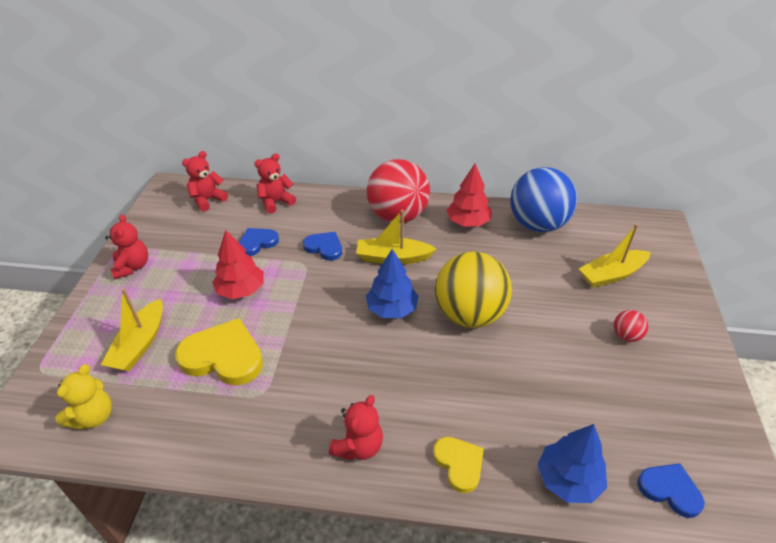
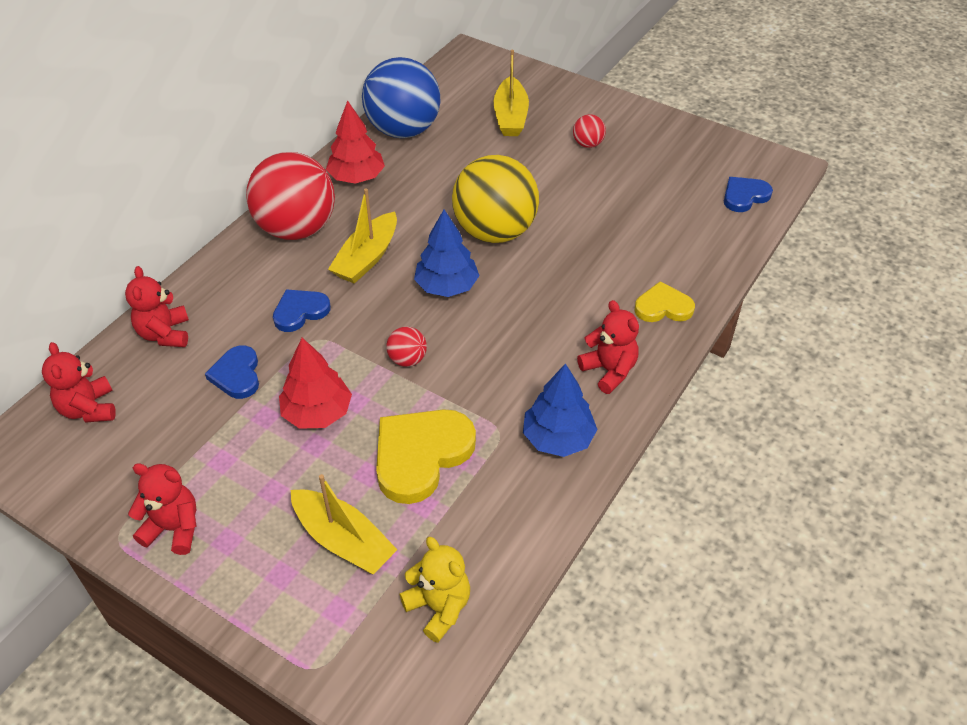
camera: 65 degrees left, 5 degrees up
(308, 315) = (407, 359): none -> red ball
(568, 480) = (710, 246): blue tree -> blue tree (558, 438)

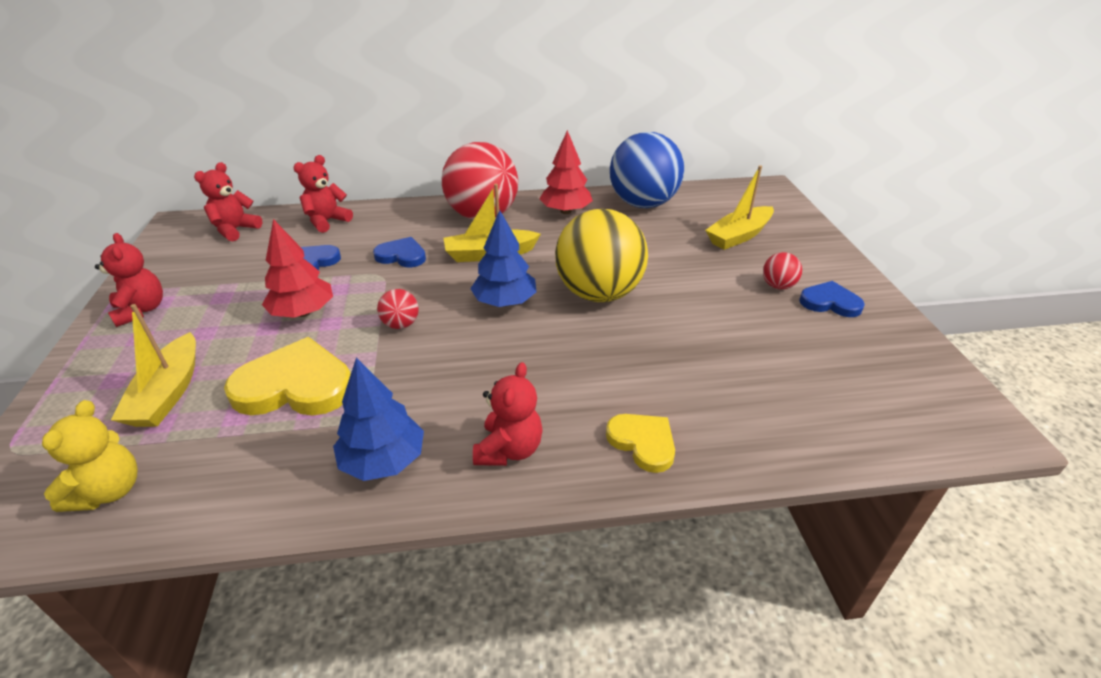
camera: 50 degrees right, 10 degrees down
(744, 196) = (889, 419): blue heart -> blue heart (830, 302)

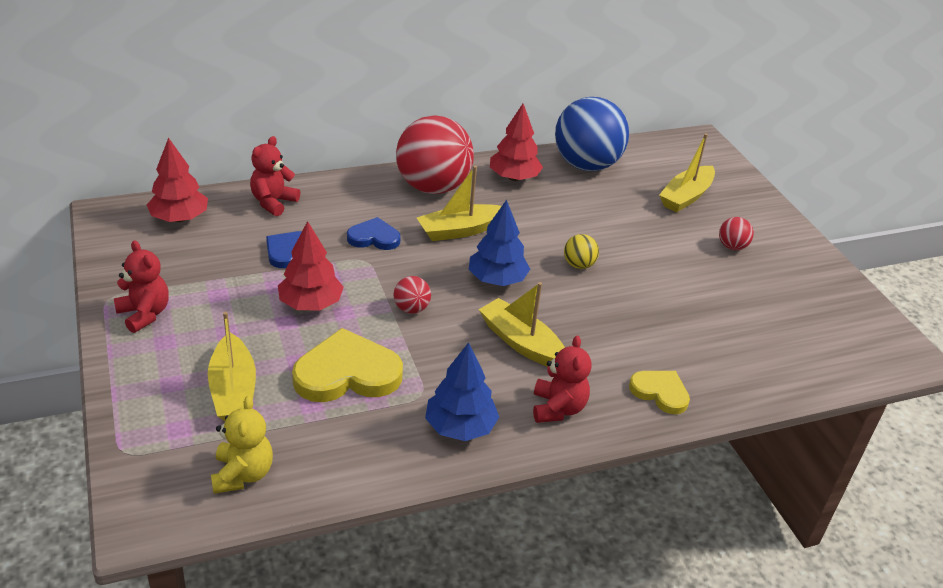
camera: 15 degrees left, 0 degrees up
(235, 230) = (179, 218): red teddy bear -> red tree
(500, 369) = (521, 343): none -> yellow boat
(599, 293) = (579, 265): yellow ball -> yellow ball, size x0.42
(830, 302) = (778, 260): blue heart -> none

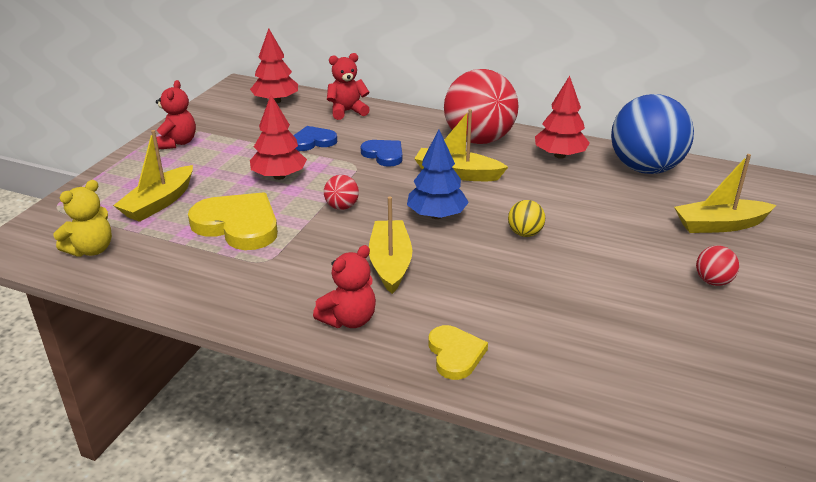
camera: 45 degrees right, 5 degrees down
(460, 427) = (258, 294): blue tree -> none

